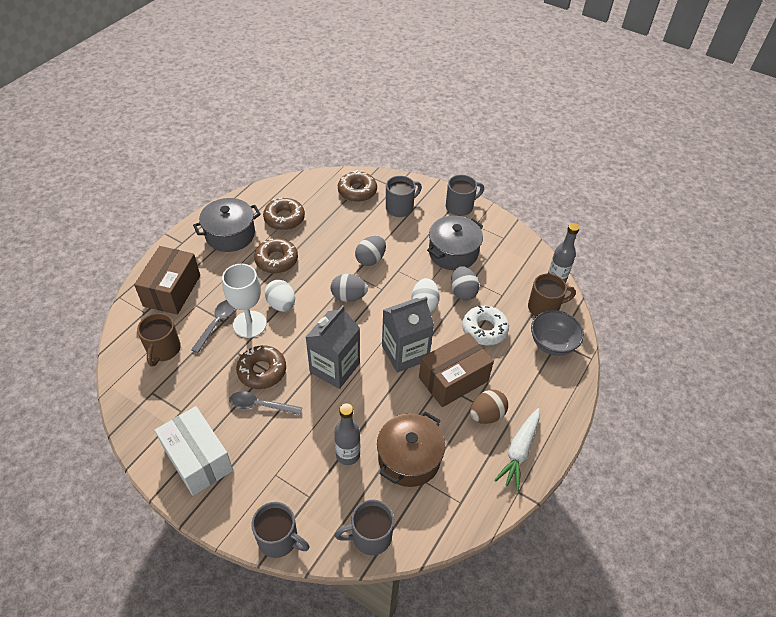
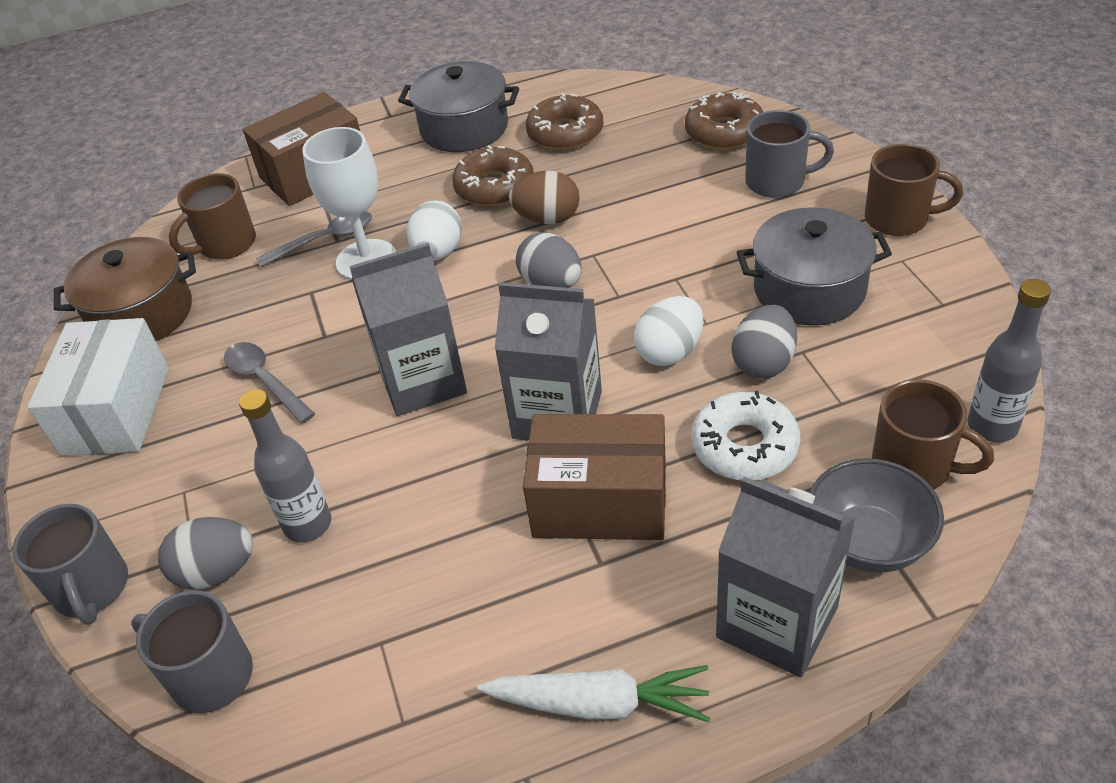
camera: 45 degrees right, 5 degrees down
(262, 371) = (316, 333): brown donut -> none
(370, 259) = (644, 242): grey egg -> grey egg (216, 572)
(409, 458) = (393, 589): brown pot -> brown pot (142, 314)
(460, 207) = (898, 219): grey mug -> brown mug
(486, 415) = (601, 598): brown egg -> brown egg (547, 219)
(519, 452) = (599, 704): white carrot -> white carrot turned 150 degrees counterclockwise
(548, 388) = (777, 622): none -> grey carton

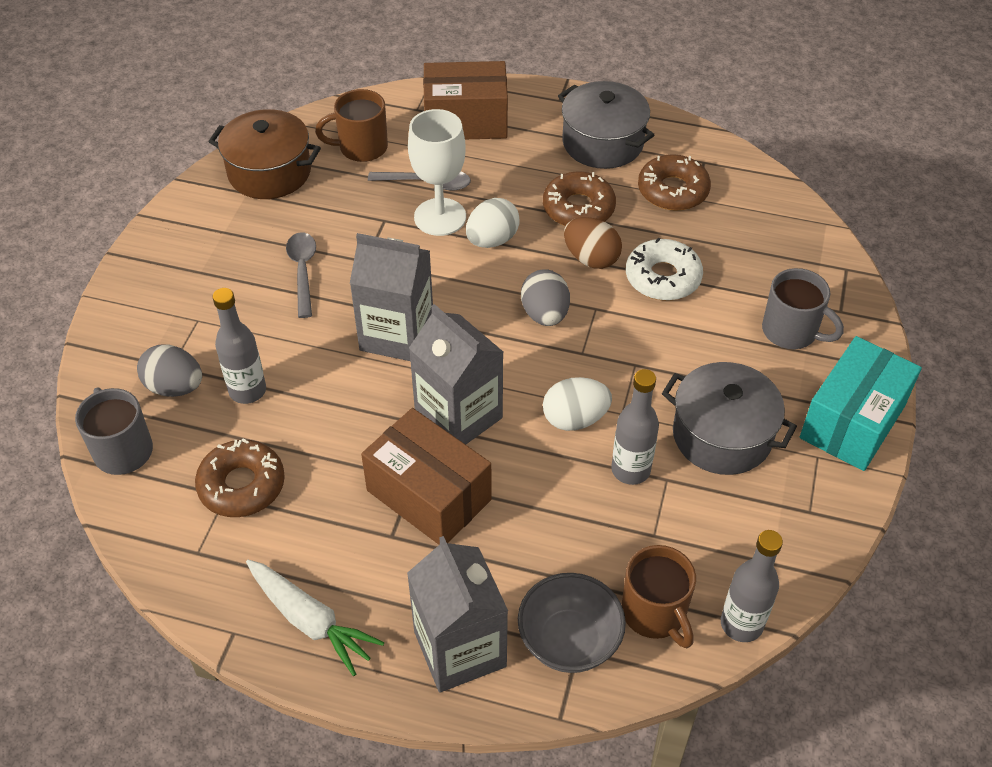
camera: 30 degrees right, 5 degrees up
(92, 589) = (103, 352): grey mug -> none
(116, 410) = (202, 237): white box -> none
(724, 131) = (795, 262): brown donut -> brown donut (242, 485)
(744, 446) = (556, 521): white donut -> white donut (663, 277)
(763, 363) = (630, 470): grey egg -> grey bottle
(898, 219) = (852, 422): brown mug -> turquoise box

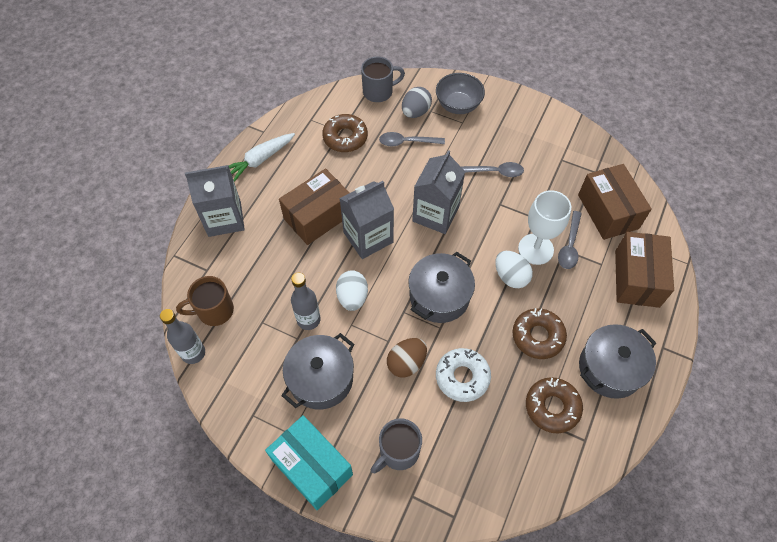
camera: 100 degrees right, 10 degrees up
(247, 391) = (407, 142): grey bottle -> grey spoon
(269, 172) = (585, 160): brown pot -> none
(361, 148) = (608, 211): brown mug -> brown box
(545, 314) = (439, 296): grey egg -> grey pot
(569, 641) = (212, 267): grey bowl -> grey bowl (458, 105)
(591, 258) = (486, 334): brown egg -> brown egg (406, 363)

